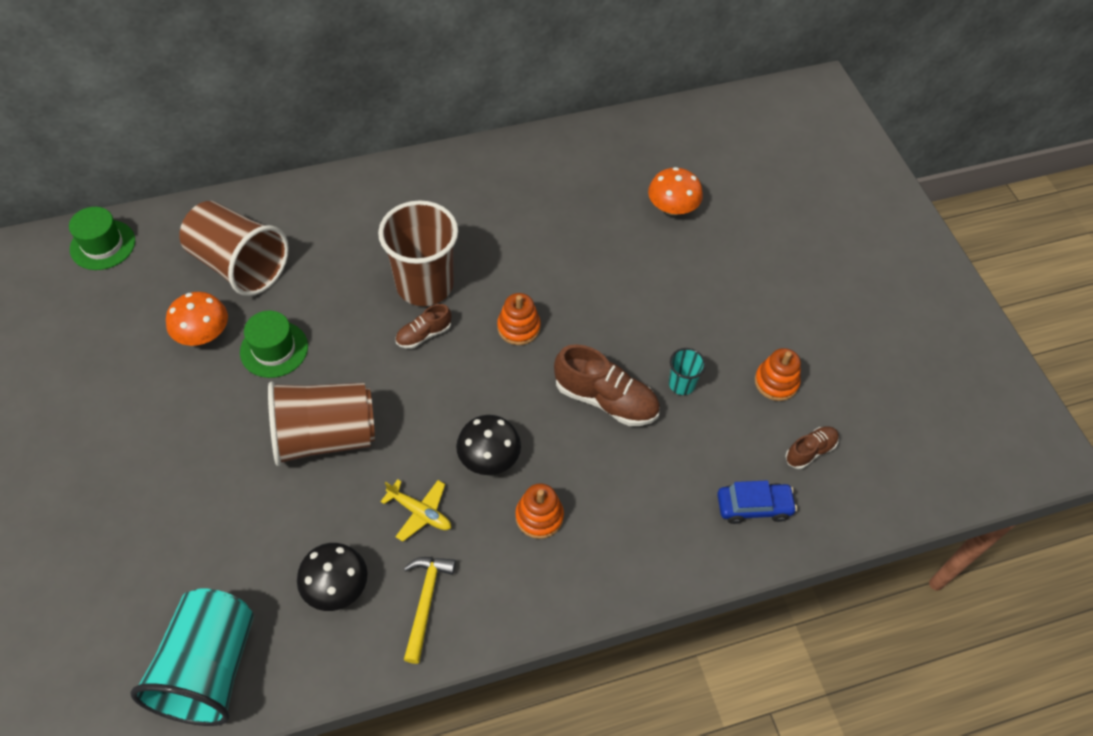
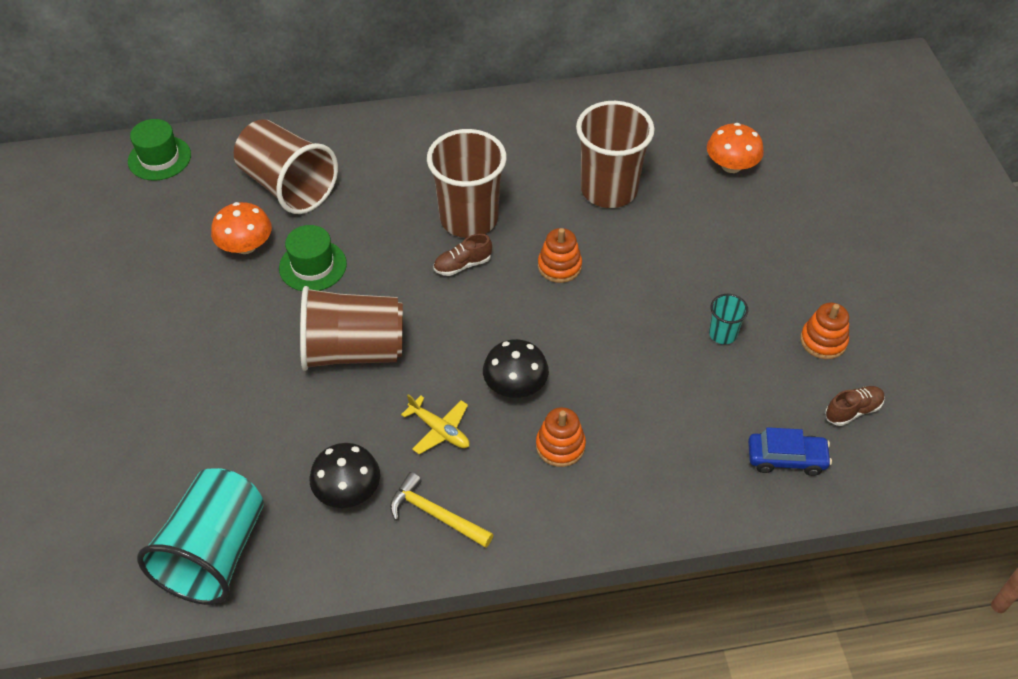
camera: 10 degrees right, 5 degrees down
(425, 602) = (435, 514): yellow hammer -> yellow hammer turned 75 degrees counterclockwise
(558, 242) = (609, 190): none -> brown cup
(605, 399) = (641, 341): brown shoe -> none

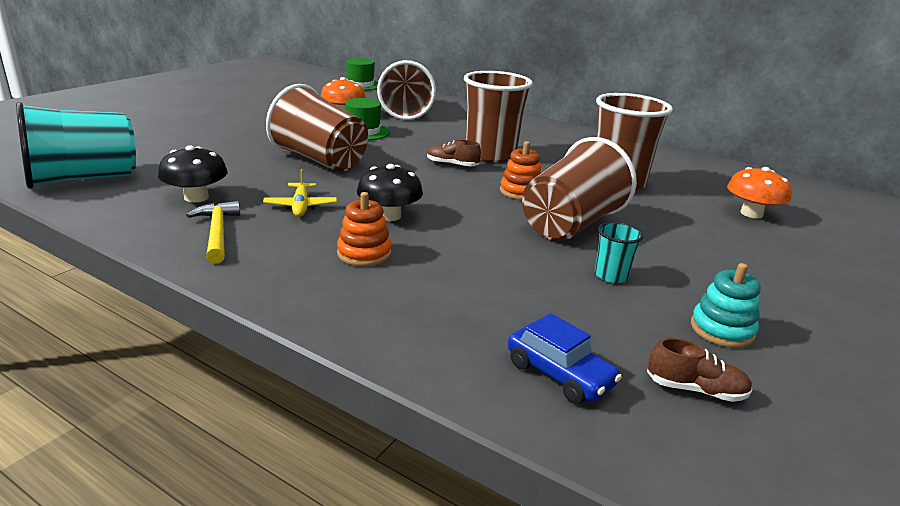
camera: 40 degrees right, 25 degrees down
(640, 288) = (570, 225): none -> brown cup
(823, 341) = (722, 330): orange stacking toy -> turquoise stacking toy

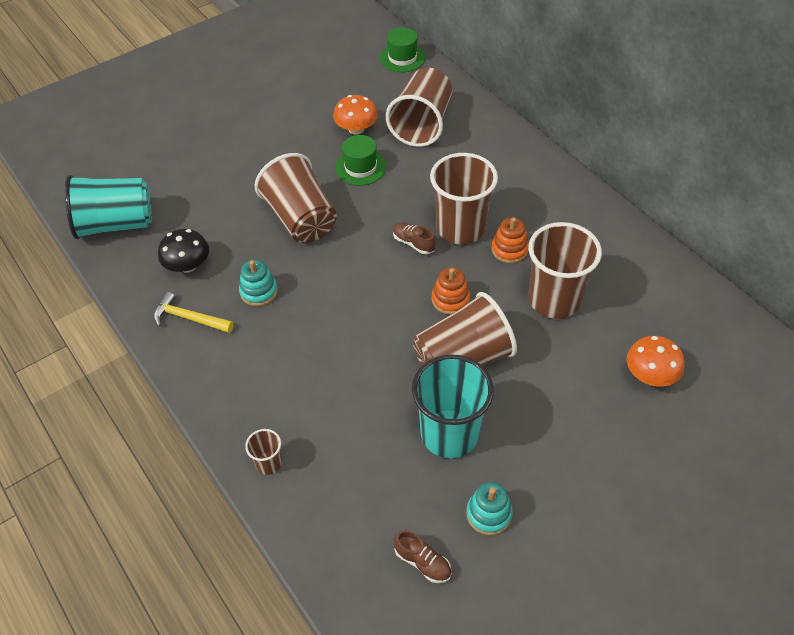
camera: 25 degrees right, 25 degrees up
(217, 233) = (189, 318): yellow hammer -> yellow hammer turned 75 degrees counterclockwise
(300, 206) = (259, 292): yellow plane -> turquoise stacking toy
(364, 253) = (280, 366): orange stacking toy -> orange stacking toy (509, 249)
(389, 216) = (320, 318): black mushroom -> none
(407, 336) = (268, 463): none -> brown cup
(559, 374) = (344, 524): blue car -> none
(611, 276) = (449, 434): turquoise cup -> turquoise cup, size x2.22

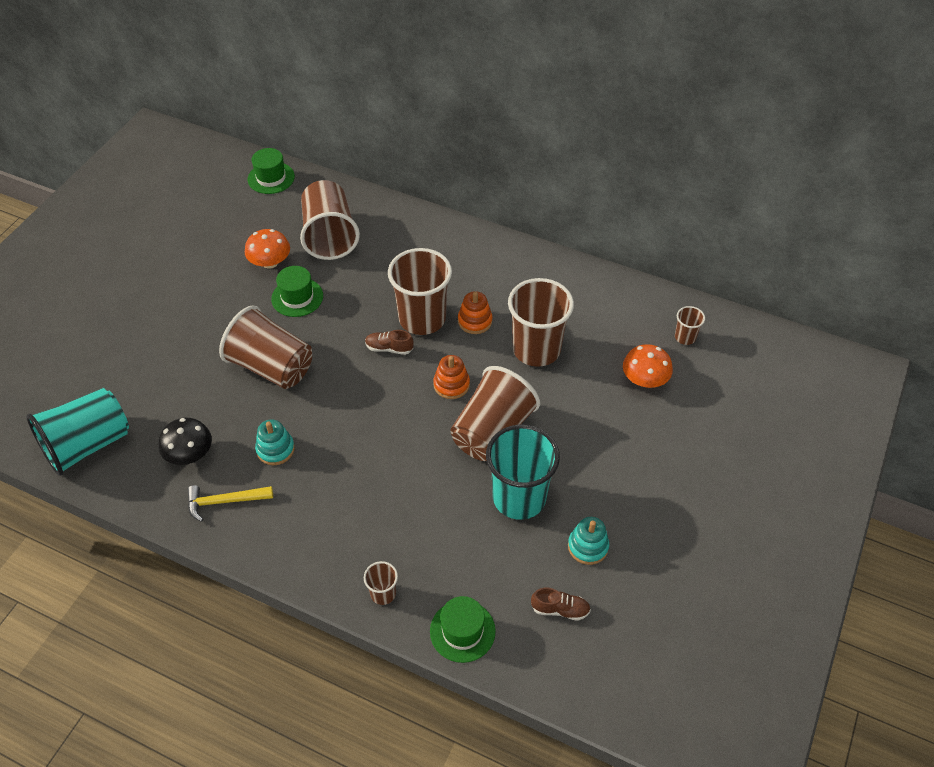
camera: 30 degrees left, 0 degrees up
(317, 535) = (462, 631): none -> green hat
(721, 350) = (685, 337): none -> brown cup

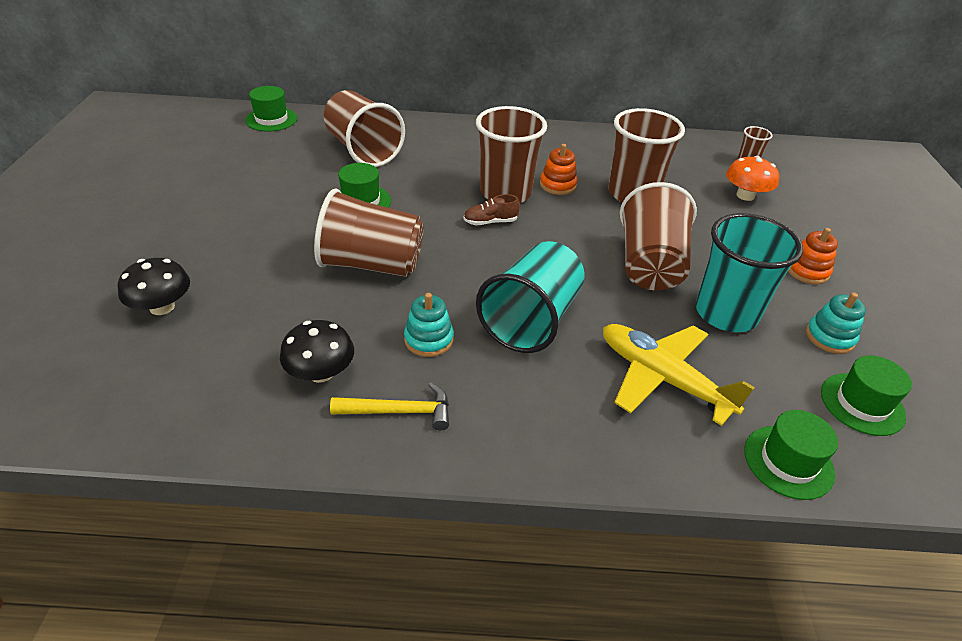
camera: 25 degrees left, 10 degrees down
(87, 445) = (167, 401): turquoise cup -> turquoise cup (531, 320)
(112, 365) = (162, 307): none -> black mushroom
(224, 501) = (399, 411): yellow hammer -> yellow hammer turned 150 degrees counterclockwise
(270, 262) = (312, 180): orange mushroom -> none
(383, 593) = (668, 452): brown cup -> none
(422, 537) = (662, 378): none -> yellow plane
(451, 385) = (577, 237): orange stacking toy -> orange stacking toy (807, 271)
(560, 609) = (862, 404): brown shoe -> green hat

